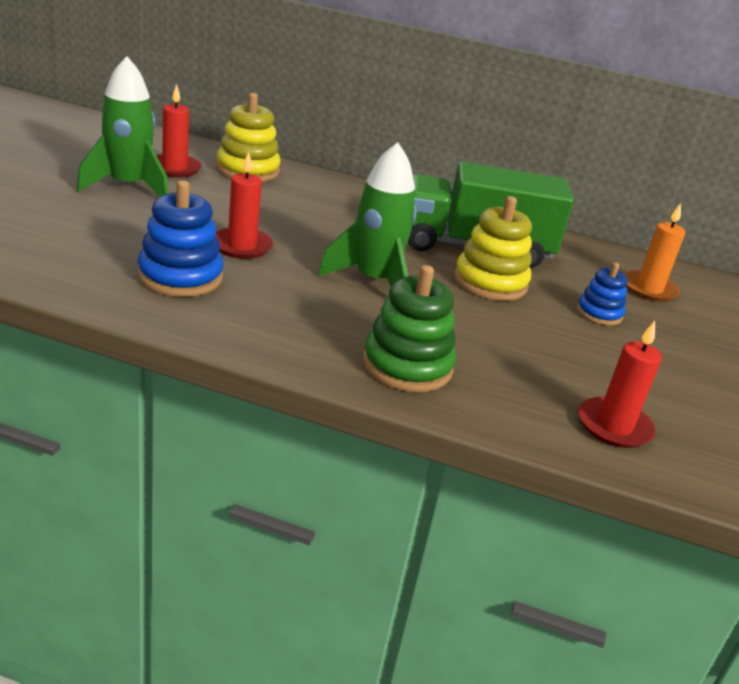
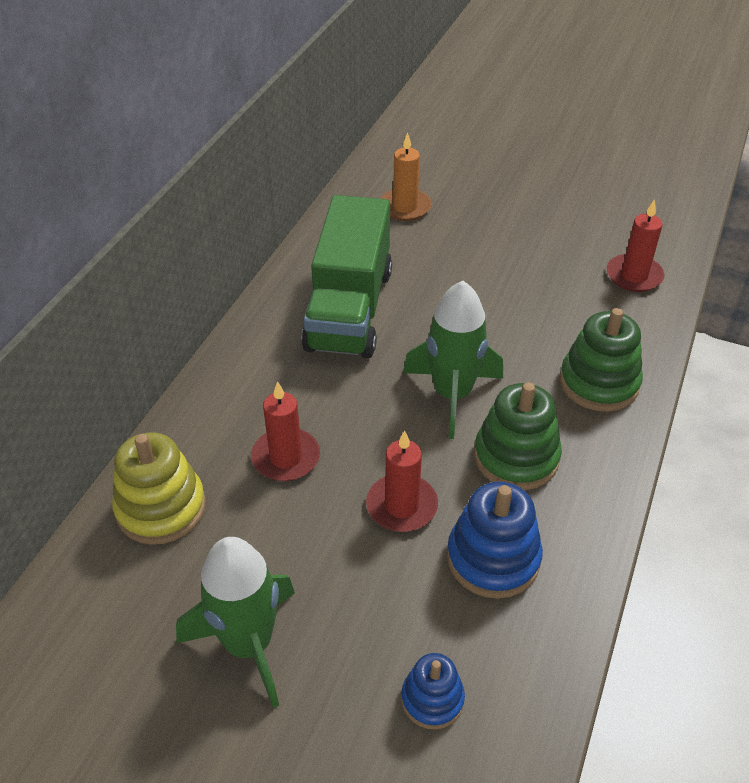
camera: 80 degrees left, 15 degrees up
(174, 168) = (168, 595): red candle -> red candle (286, 457)
(296, 303) = (516, 457): none -> green stacking toy
(490, 282) = (426, 309): yellow stacking toy -> none
(599, 313) = (462, 248): blue stacking toy -> blue stacking toy (432, 699)

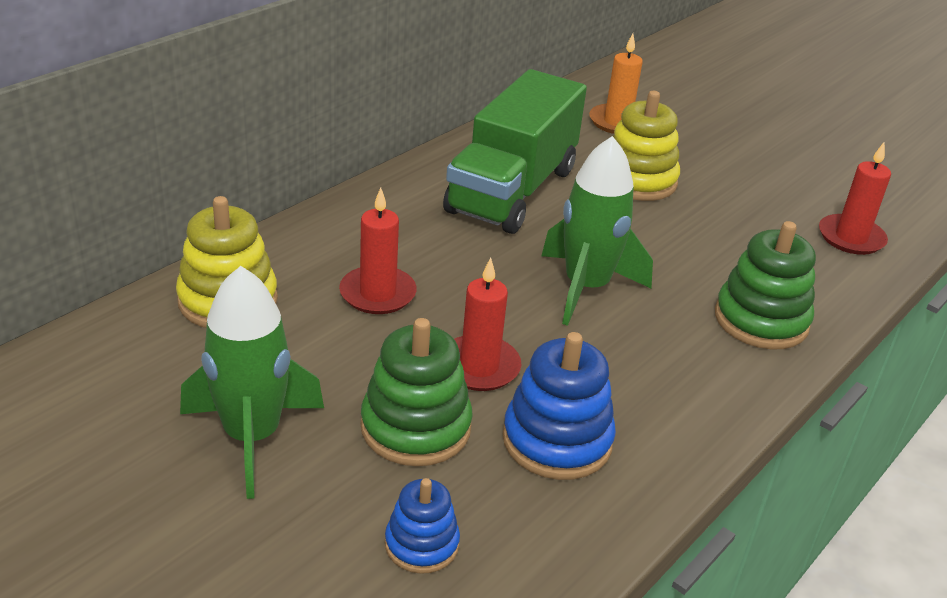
camera: 15 degrees right, 10 degrees down
(447, 266) = (637, 180): none -> yellow stacking toy
(516, 457) = (630, 360): green stacking toy -> green stacking toy (415, 427)

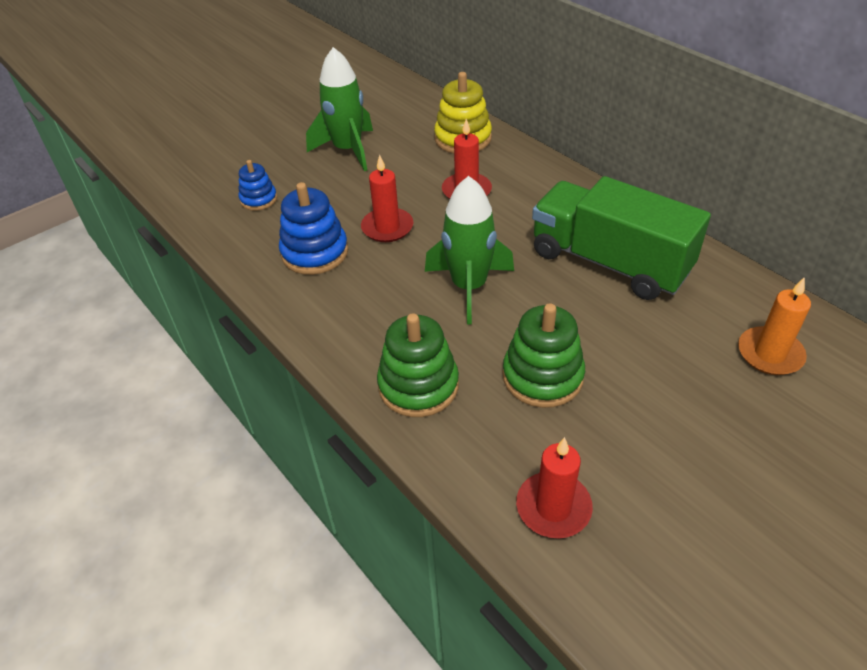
camera: 105 degrees right, 10 degrees up
(415, 427) = (340, 201): green stacking toy -> green stacking toy (542, 376)
(637, 180) = (644, 347): yellow stacking toy -> none

